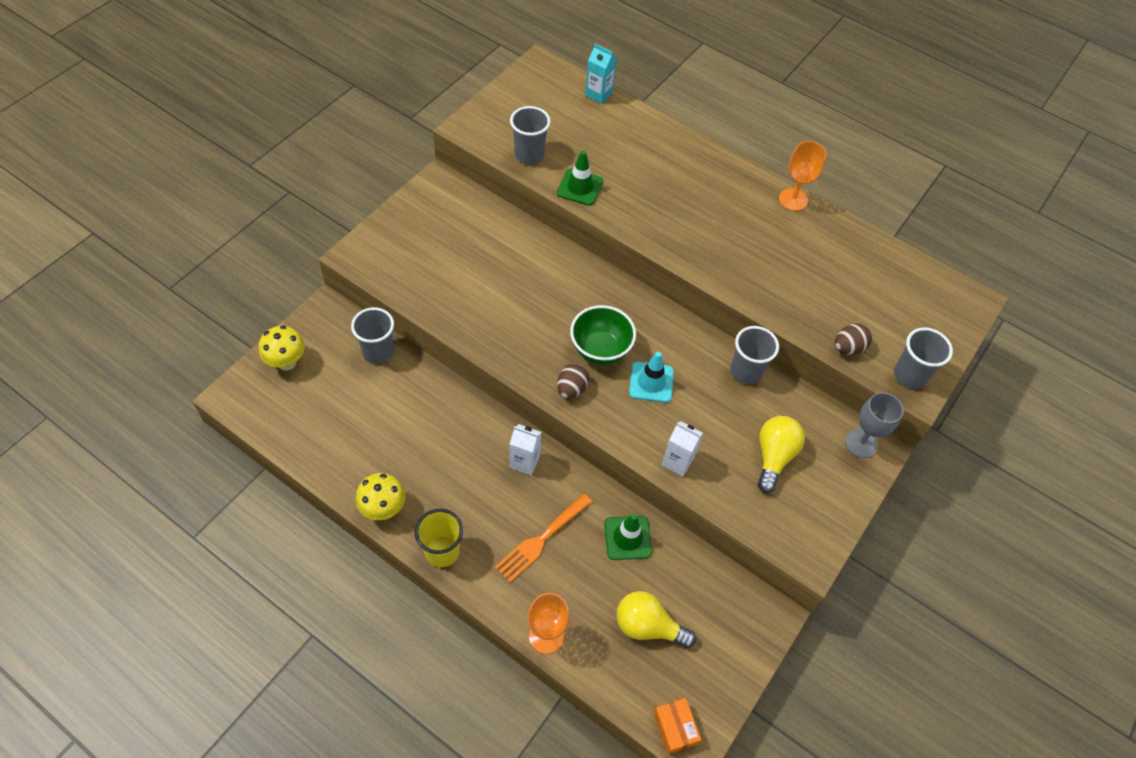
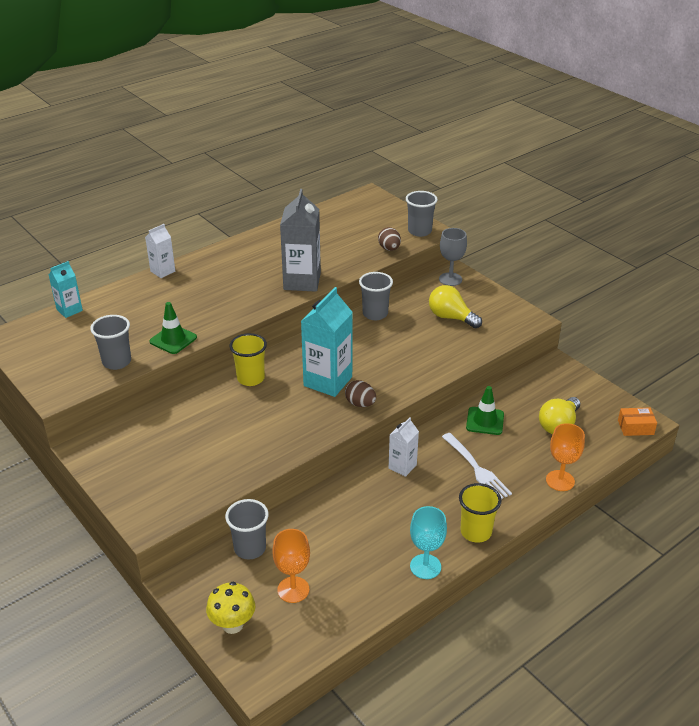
camera: 70 degrees left, 20 degrees down
(383, 509) = (425, 566): yellow mushroom -> turquoise goblet
(541, 540) = (477, 469): orange fork -> white fork
(581, 279) = (250, 378): none -> yellow cup
(600, 350) = (328, 381): green bowl -> turquoise carton
(651, 382) = (368, 361): turquoise traffic cone -> none
(677, 461) = (443, 362): white carton -> white carton (162, 271)
(733, 272) = (302, 281): none -> grey carton
(793, 199) = (246, 241): orange goblet -> orange goblet (293, 589)

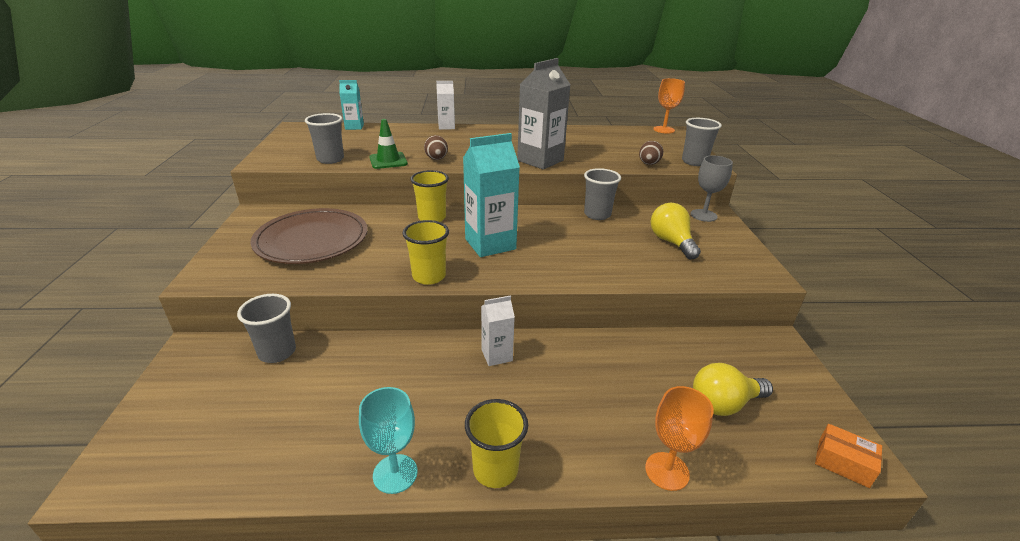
camera: 35 degrees right, 5 degrees down
(182, 448) = (312, 240): none -> brown plate
(232, 625) = (165, 411): yellow mushroom -> none
(293, 589) = (253, 412): orange goblet -> orange goblet (664, 130)
(318, 431) = (429, 276): none -> yellow cup
(360, 404) = (495, 272): brown egg -> brown egg (436, 159)
(477, 469) = (573, 399): white fork -> none
(485, 421) = (633, 356): green traffic cone -> none

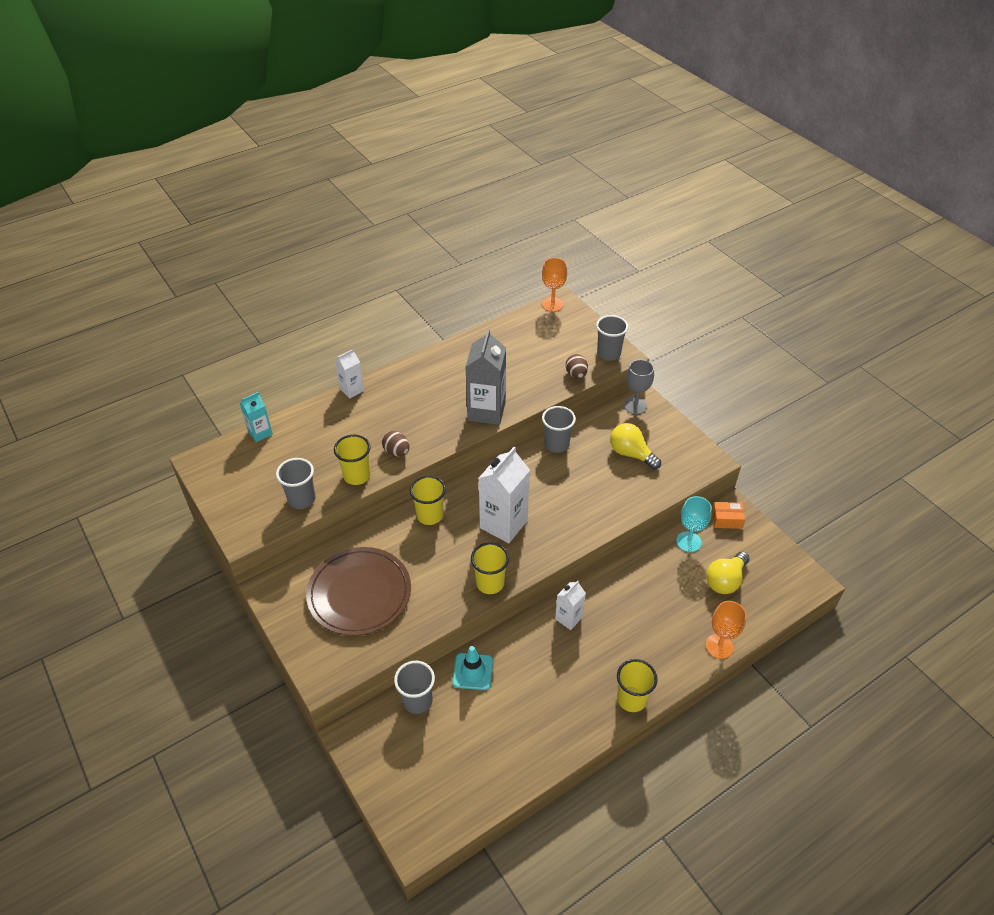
camera: 30 degrees left, 15 degrees up
(353, 354) = (473, 671): none -> turquoise traffic cone
(388, 161) = (357, 476): green traffic cone -> yellow cup
(395, 473) = (580, 734): turquoise goblet -> turquoise goblet (688, 542)
(490, 244) = (503, 524): turquoise carton -> white carton
(843, 463) = (801, 589): orange box -> orange box (726, 519)

